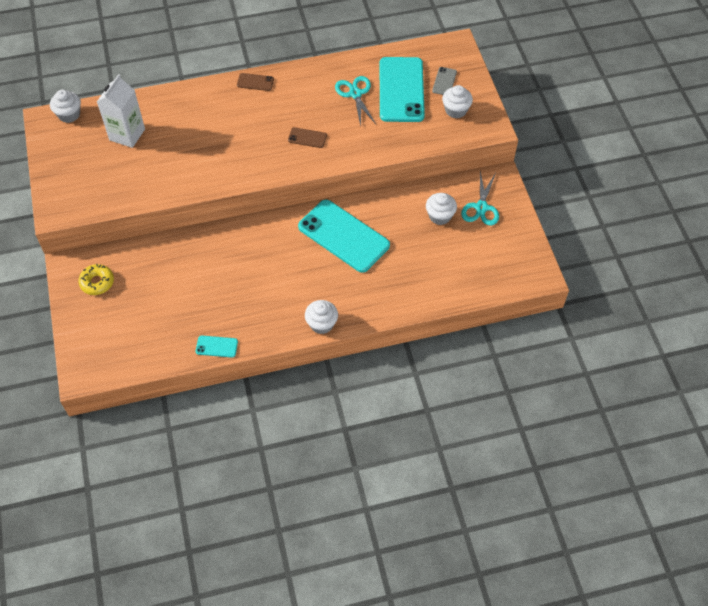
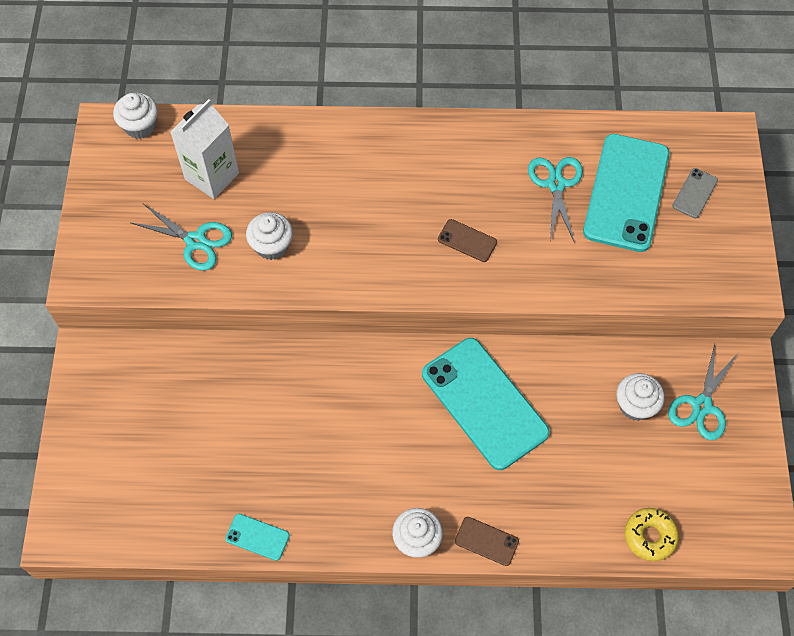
camera: 15 degrees right, 5 degrees up
(97, 282) = (118, 390): yellow donut -> yellow donut (649, 536)
(127, 175) = (196, 241): none -> turquoise scissors
(255, 82) = (414, 132): brown phone -> brown phone (486, 541)
(456, 110) = (700, 245): white cupcake -> white cupcake (272, 246)

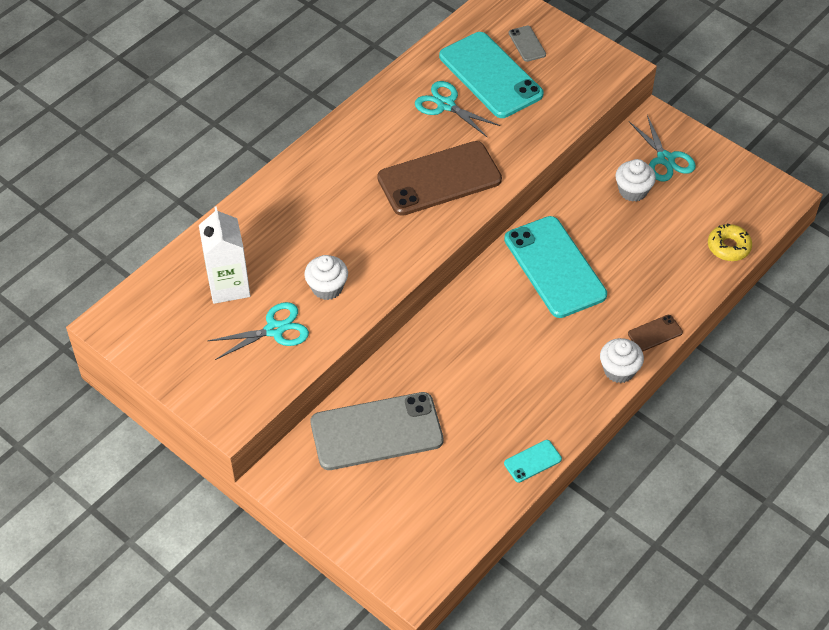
camera: 50 degrees left, 10 degrees down
(140, 126) = (133, 301): white cupcake -> none
(188, 392) = (376, 432): none -> grey phone
(467, 241) = (439, 179): brown phone -> brown phone, size x2.35
(484, 403) = (555, 267): turquoise phone -> turquoise phone turned 60 degrees clockwise

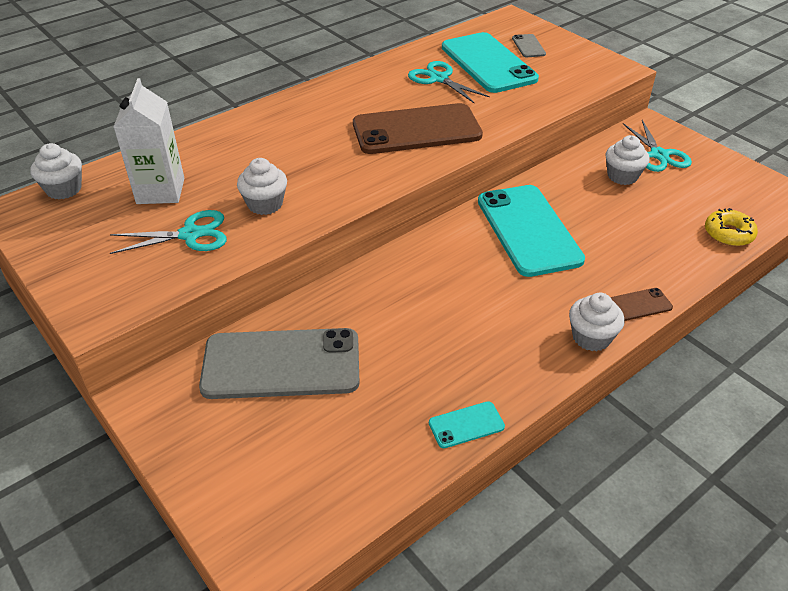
camera: 10 degrees right, 10 degrees down
(140, 296) = (64, 189): none -> white cupcake

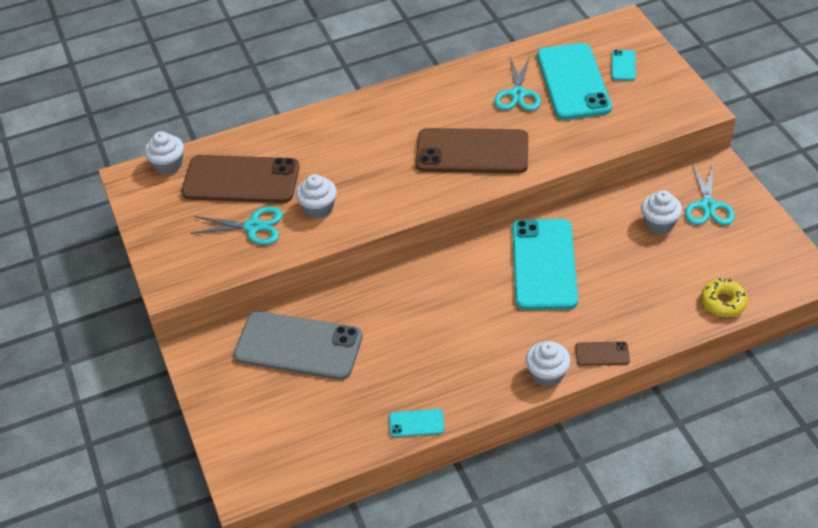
camera: 20 degrees right, 5 degrees up
(160, 191) = (241, 180): white carton -> brown phone
(439, 79) = (517, 94): turquoise scissors -> turquoise scissors turned 150 degrees counterclockwise
(528, 46) = (623, 65): grey phone -> turquoise phone

